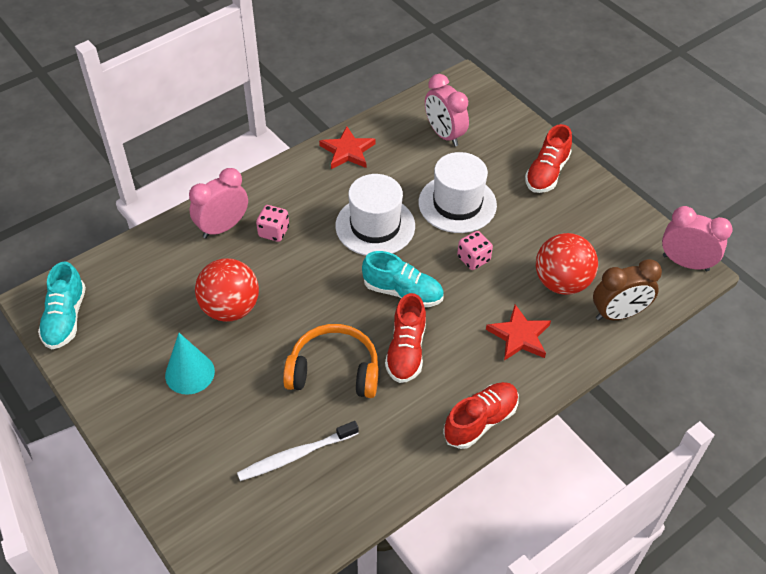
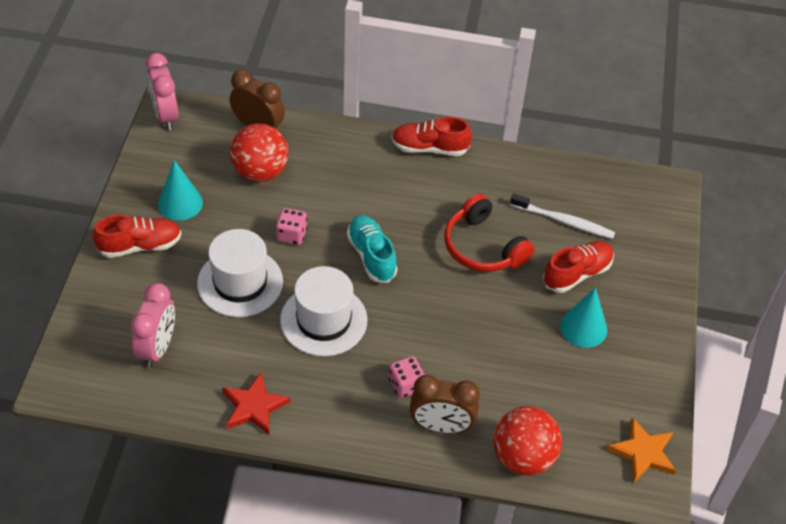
camera: 135 degrees left, 0 degrees up
(65, 318) = (643, 452): turquoise shoe -> orange star
(223, 227) = (441, 426): pink clock -> brown clock
(230, 308) = (507, 350): red ball -> red ball (523, 457)
(334, 371) = (483, 247): orange headphones -> red headphones
(406, 351) = (420, 219): red shoe -> red shoe (577, 274)
(519, 336) = (337, 167): red star -> none
(571, 216) = (180, 203): none -> turquoise cone

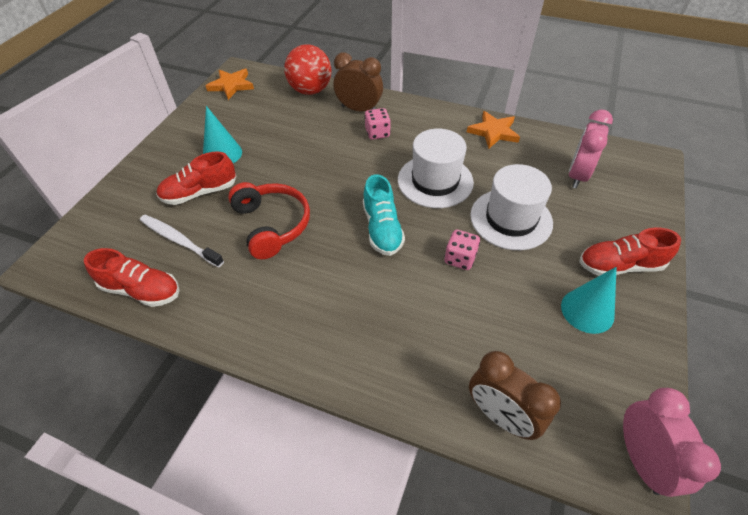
camera: 165 degrees left, 0 degrees up
(254, 406) = (493, 132): red star -> orange star
(260, 172) = (495, 341): red ball -> none
(429, 148) = (280, 349): red shoe -> red shoe (142, 290)

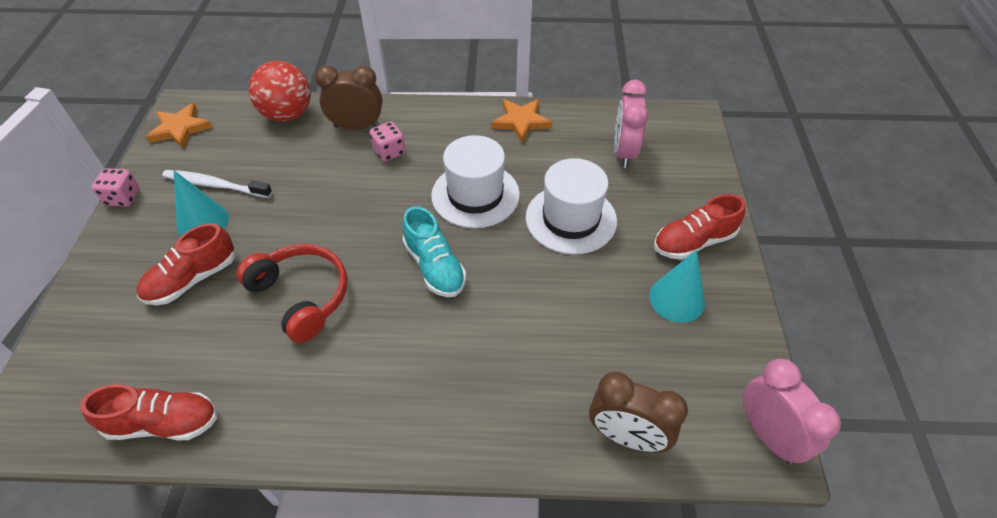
camera: 20 degrees left, 0 degrees up
(179, 240) = (189, 347): white toothbrush -> white toothbrush (215, 185)
(460, 258) = (531, 278): pink dice -> pink dice (123, 198)

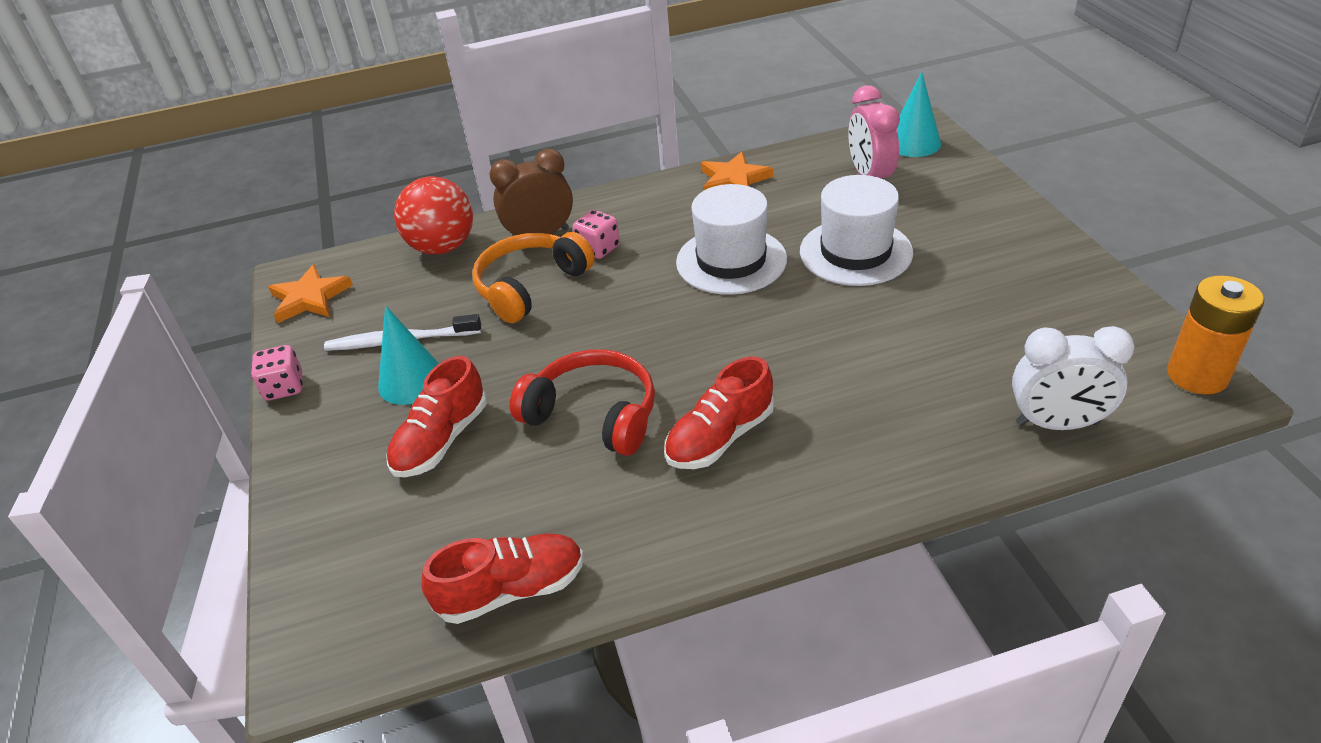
camera: 15 degrees left, 10 degrees down
(325, 169) = (530, 286): none -> orange headphones
(434, 267) = (733, 340): turquoise shoe -> none
(626, 436) = (1057, 424): brown clock -> white clock
(677, 299) = (1021, 289): turquoise cone -> turquoise cone (913, 143)
(693, 242) = (1001, 235): red shoe -> red shoe (720, 438)
(768, 435) = (1197, 375): pink clock -> orange battery

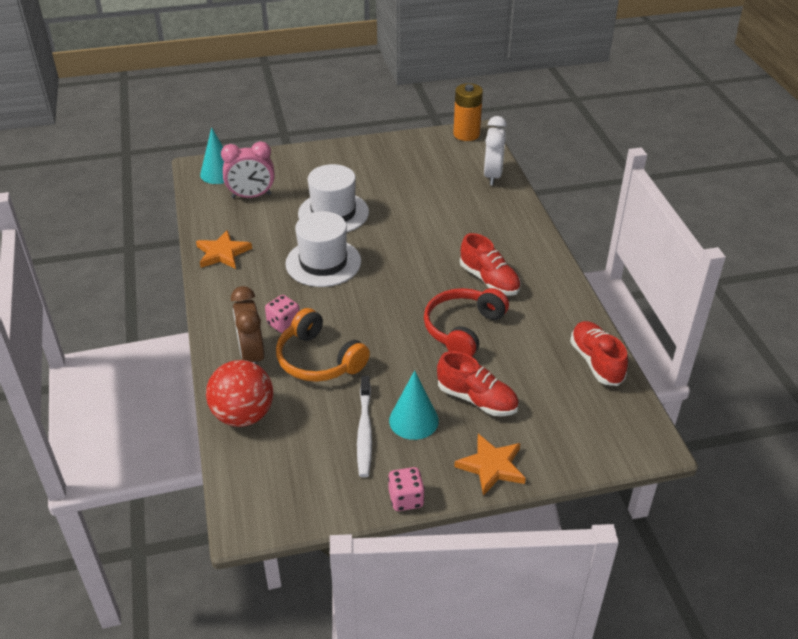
camera: 90 degrees left, 0 degrees up
(310, 298) = (287, 501): orange star -> orange star (491, 466)

